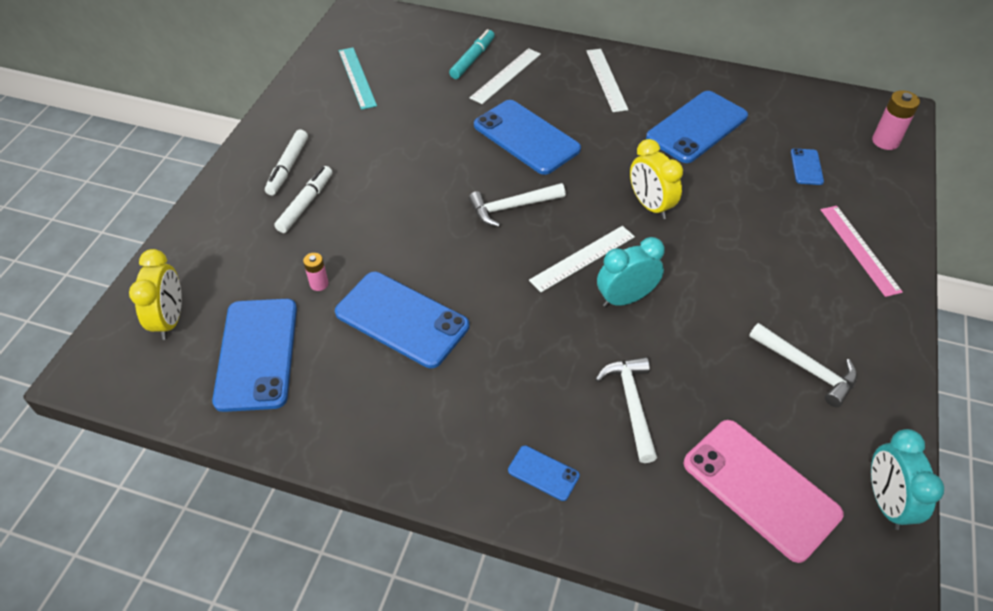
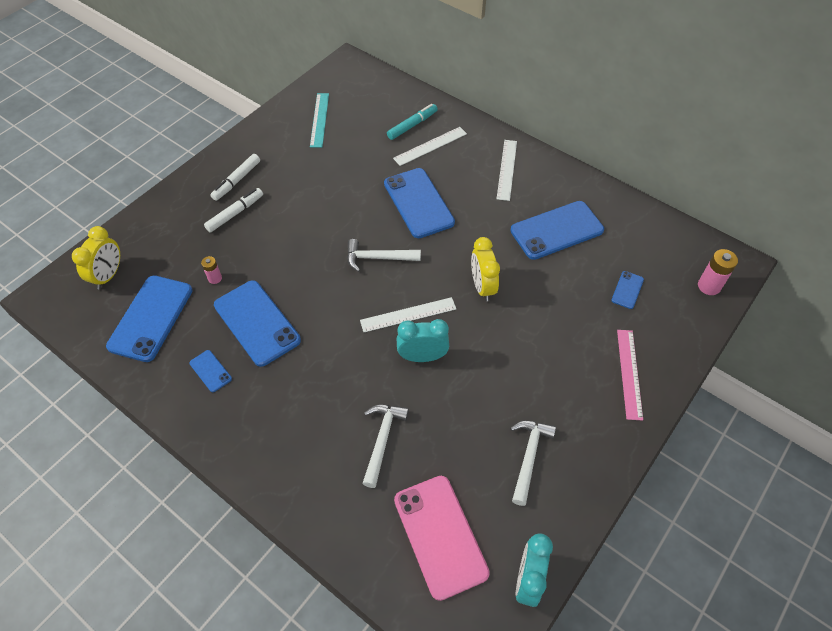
camera: 20 degrees right, 5 degrees up
(543, 473) = (294, 469): blue phone -> blue phone (210, 371)
(807, 368) = (529, 457): white hammer -> white hammer turned 135 degrees counterclockwise

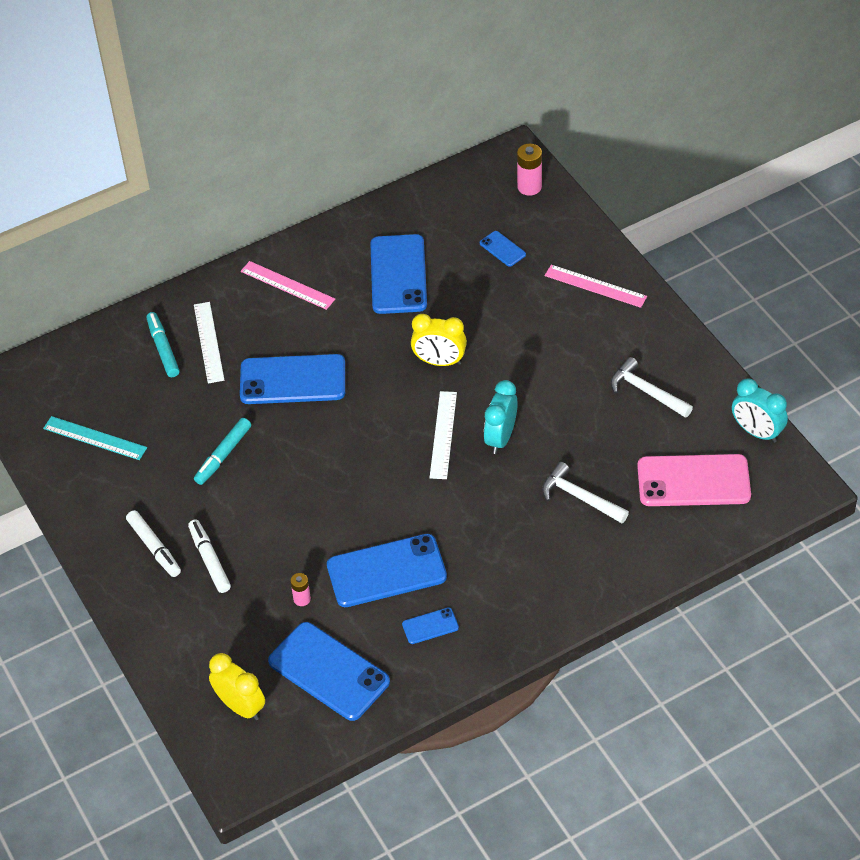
camera: 65 degrees left, 5 degrees down
(331, 188) = (223, 455): none -> turquoise marker
(378, 258) = (353, 440): white hammer -> none
(507, 169) = (287, 285): white ruler -> pink ruler

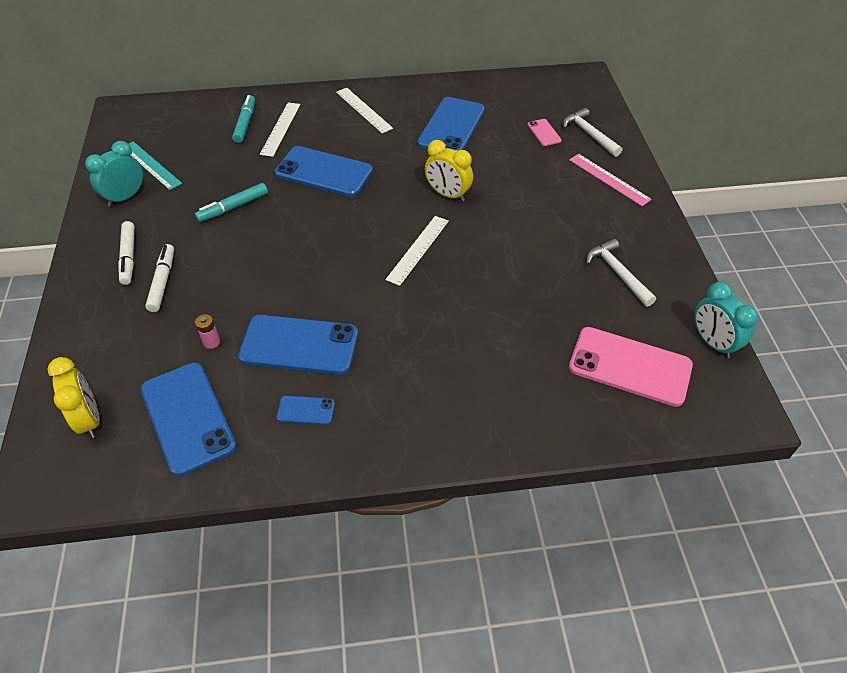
camera: 20 degrees right, 0 degrees up
(287, 285) = (363, 110): pink ruler -> white ruler
(500, 438) = (466, 268): turquoise clock -> turquoise clock (125, 197)
(502, 249) = (544, 133): blue phone -> pink phone
(529, 187) = (587, 99): pink battery -> none
(579, 497) = (511, 342): white hammer -> white hammer (589, 134)

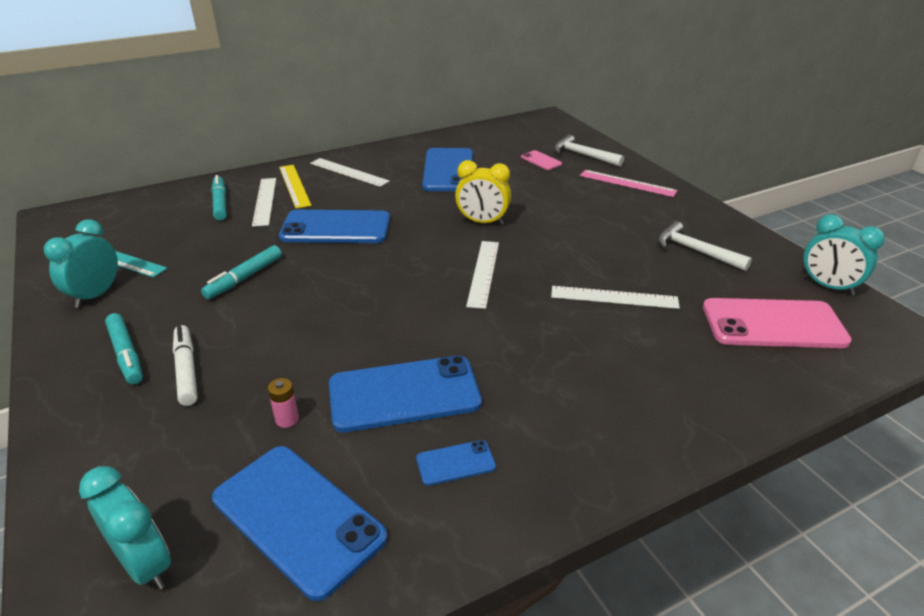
camera: 20 degrees left, 15 degrees down
(89, 419) = (145, 564): yellow clock -> turquoise clock
(128, 257) = (126, 354): white marker -> turquoise marker
(311, 116) = (294, 185): none -> yellow ruler
(511, 303) = (614, 297): none -> white ruler

